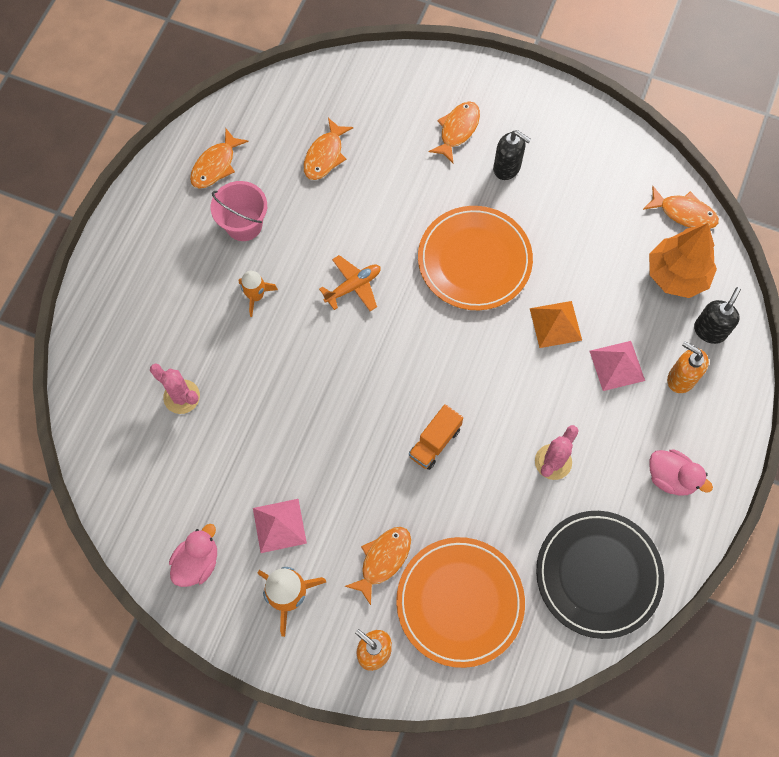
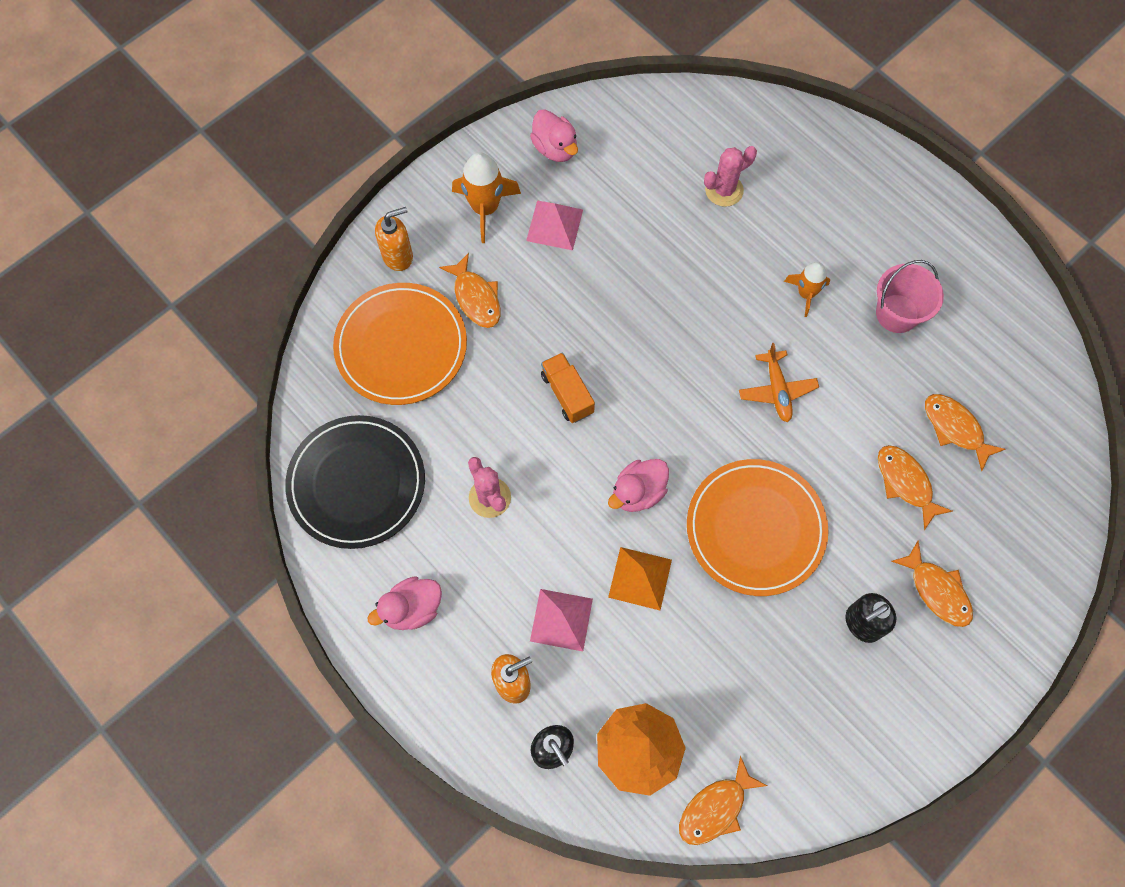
camera: 115 degrees right, 0 degrees up
(216, 165) = (983, 313): orange fish -> orange fish (905, 483)
(490, 353) = (638, 492): none -> pink duck

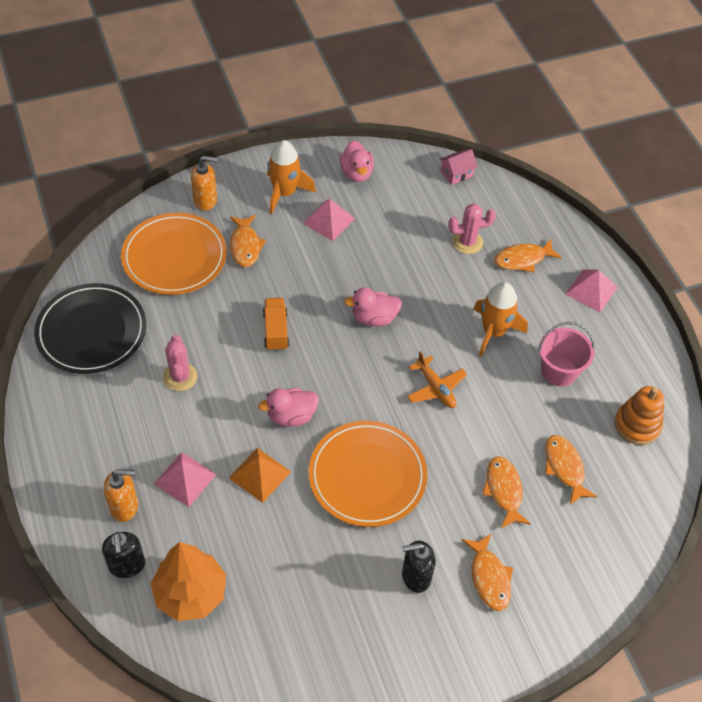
camera: 20 degrees right, 15 degrees down
(412, 609) = (81, 428): pink duck -> pink duck (374, 318)
(669, 103) = (456, 173): none -> pink house
(715, 808) = (227, 660): orange fish -> orange fish (523, 259)
(777, 390) = (436, 388): orange plane -> orange plane turned 45 degrees counterclockwise
(806, 293) = (493, 332): orange rocket -> orange rocket, size x1.58
(886, 197) = (591, 290): none -> pink pyramid
(1006, 345) = (637, 425): none -> orange stacking toy

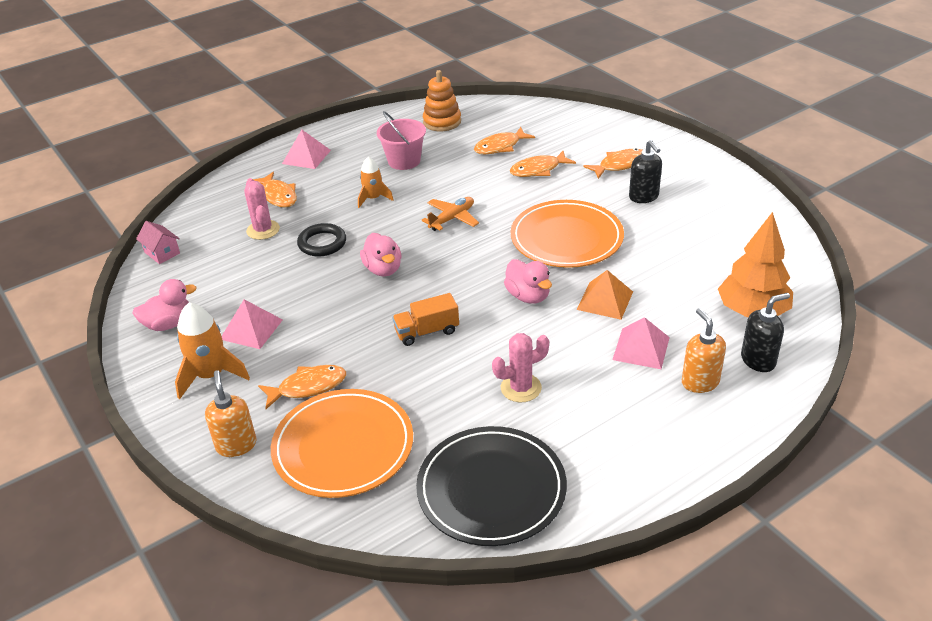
camera: 100 degrees left, 15 degrees down
(431, 281) = (322, 243): none -> black ring
(493, 332) = (373, 198): orange rocket -> orange rocket, size x0.63

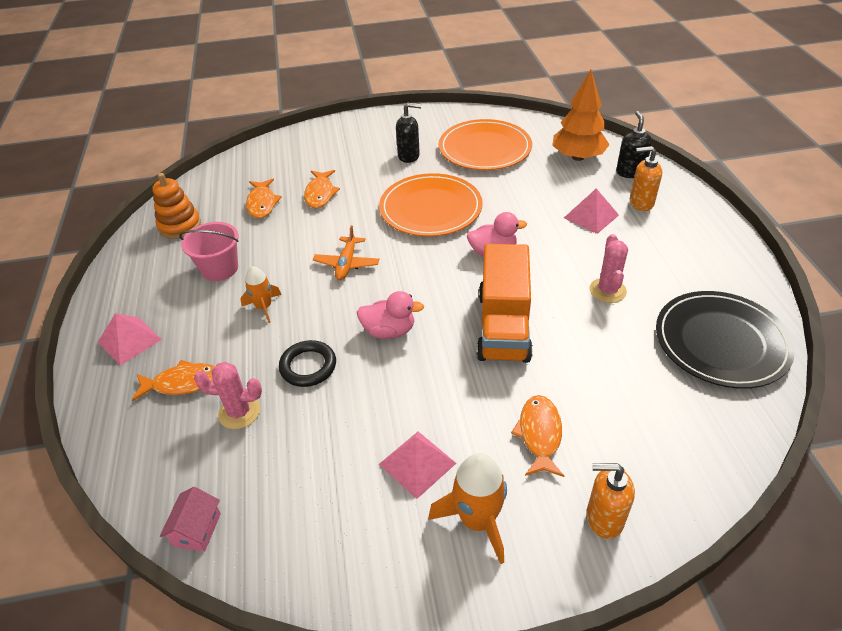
camera: 65 degrees left, 5 degrees up
(162, 253) = (197, 529): pink house -> pink house turned 60 degrees counterclockwise
(169, 324) = (355, 548): pink duck -> none
(343, 446) = (637, 427): orange plate -> orange plate (484, 149)
(427, 331) = (503, 326): orange truck -> orange truck, size x1.86
(452, 218) = (347, 264): orange plane -> orange plane turned 150 degrees counterclockwise
(605, 300) = (524, 215): orange pyramid -> none
(619, 165) = (355, 153): orange fish -> none

